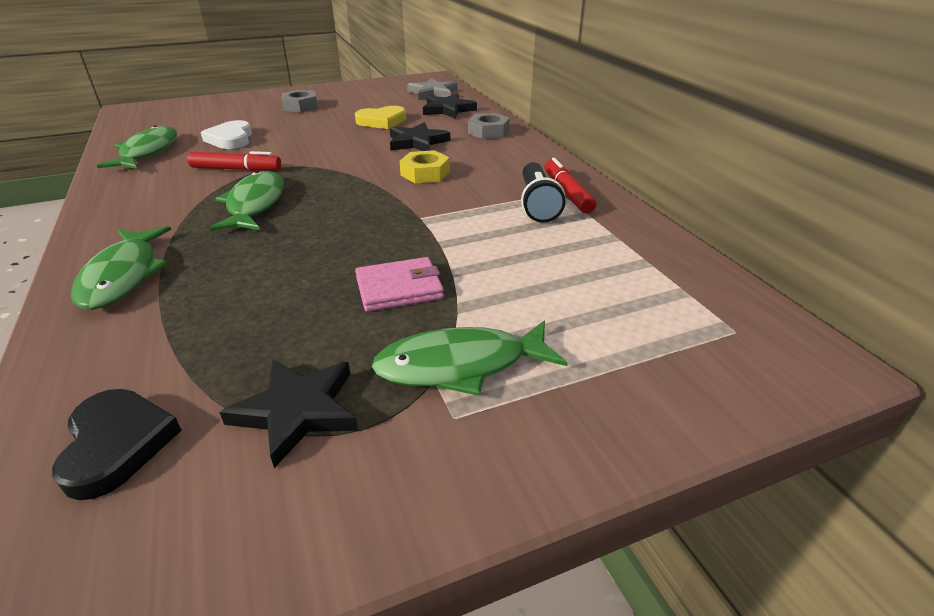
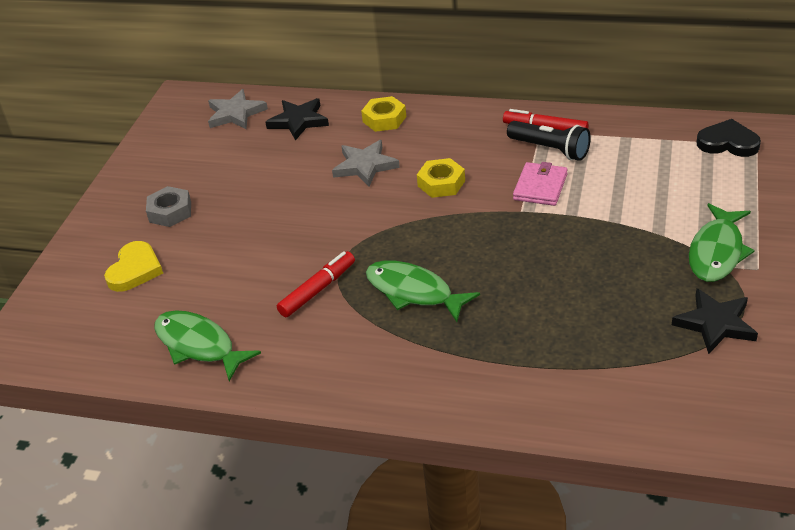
camera: 50 degrees left, 5 degrees up
(117, 444) = (698, 398): black heart -> black heart (728, 143)
(123, 276) = (487, 383): green fish -> none
(231, 139) = (224, 280): white heart -> none
(382, 121) = (284, 170): yellow heart -> yellow heart (135, 270)
(399, 288) = (616, 251): pink wallet -> pink wallet (540, 187)
(417, 142) = (365, 166): black star -> grey star
(488, 132) = (384, 119): grey nut -> yellow nut

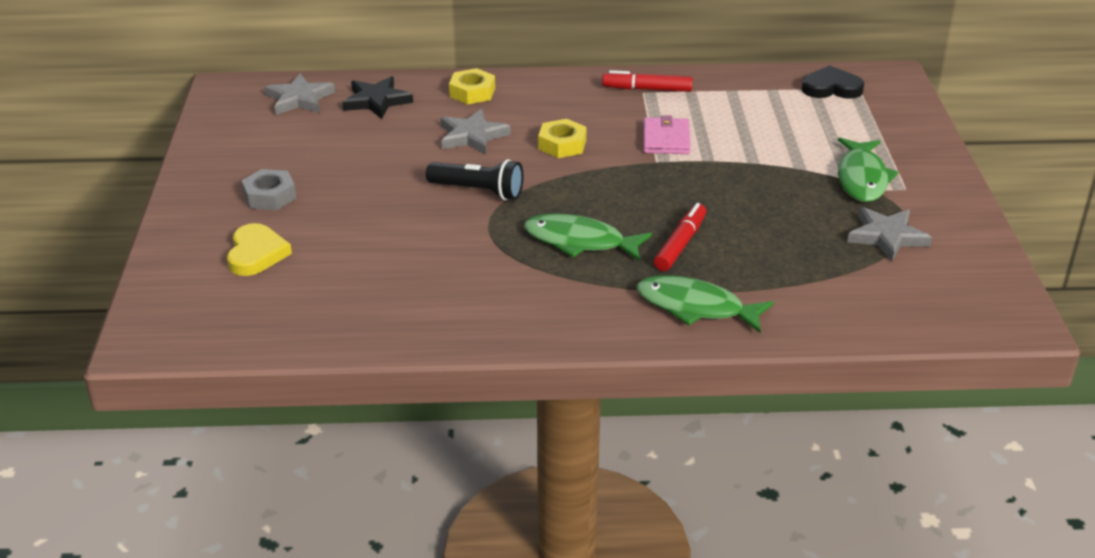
camera: 20 degrees left, 5 degrees down
(199, 345) = (368, 314): green fish -> green fish (696, 307)
(318, 290) = (476, 250): red marker -> red marker (680, 244)
(550, 149) = (661, 106): black flashlight -> black flashlight (478, 191)
(715, 324) = (887, 236): black star -> grey star

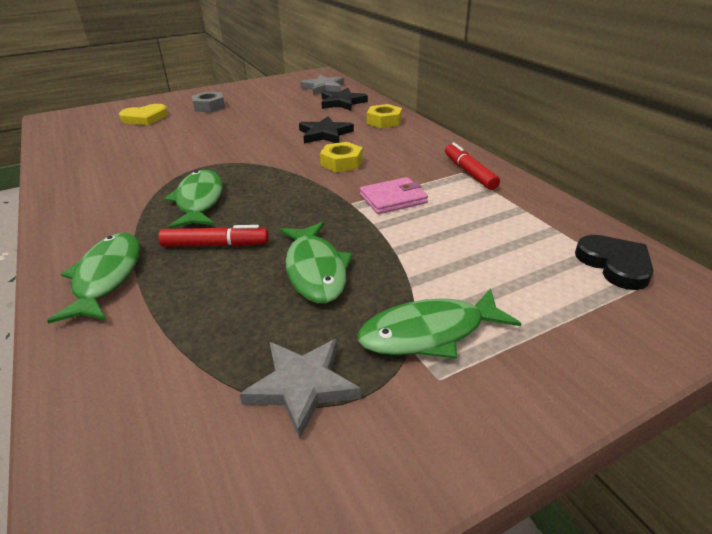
camera: 65 degrees right, 0 degrees up
(472, 136) = (325, 134): grey star -> black star
(478, 191) = (251, 152): black flashlight -> none
(757, 203) = (315, 270): none -> green fish

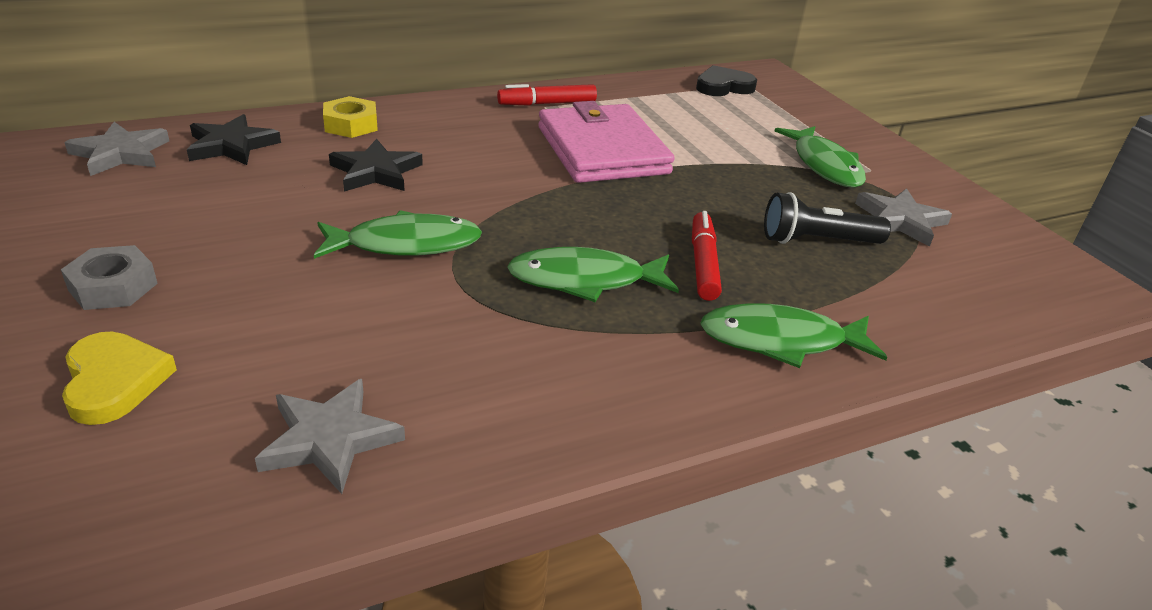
camera: 90 degrees left, 0 degrees up
(89, 155) = (330, 439): none -> grey star
(251, 310) = (817, 241): none -> black flashlight
(315, 270) = (747, 205): green fish -> green fish (406, 244)
(341, 162) = (491, 169): yellow nut -> none
(393, 199) = (602, 150): pink wallet -> pink wallet, size x1.92

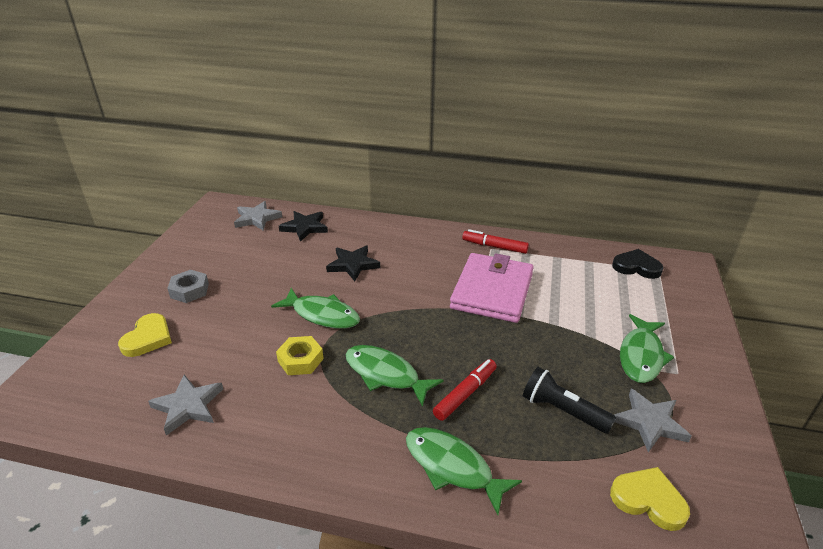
camera: 40 degrees right, 0 degrees up
(351, 125) = (371, 231): yellow nut -> yellow nut (300, 360)
(977, 286) = (648, 500): none -> yellow heart

